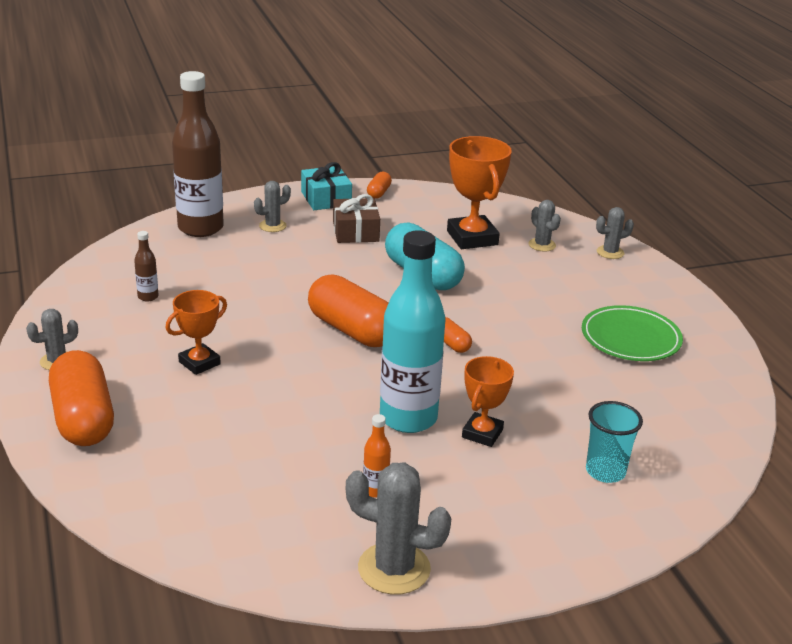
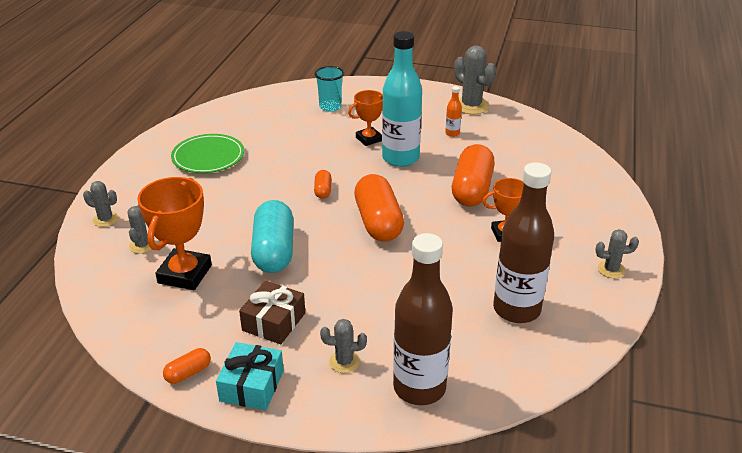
camera: 145 degrees left, 5 degrees up
(83, 419) = (601, 220): orange capsule -> orange capsule (472, 189)
(148, 297) = (516, 309): brown bottle -> brown bottle, size x2.46

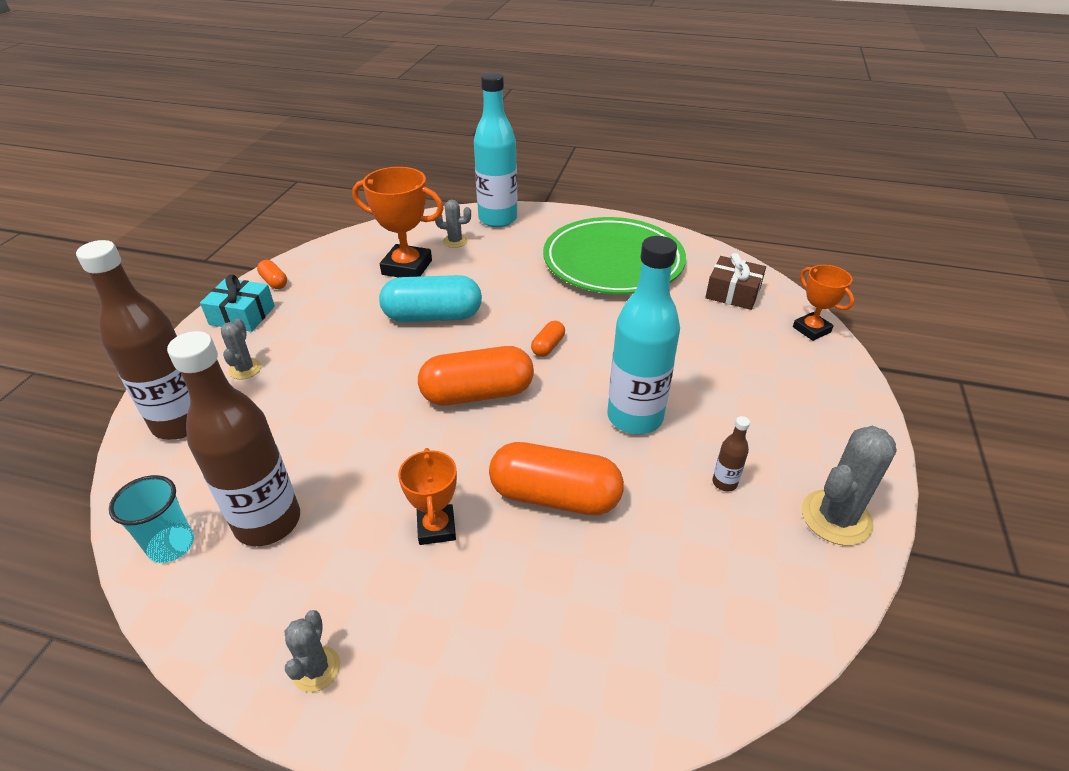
camera: 90 degrees right, 5 degrees up
(105, 219) = (497, 219): grey cactus -> turquoise bottle
(208, 157) = (613, 262): green plate -> green plate, size x1.71
(274, 322) = (321, 322): brown gift -> brown gift (733, 293)
(323, 191) = (548, 346): orange capsule -> orange capsule turned 60 degrees counterclockwise
(330, 107) = (764, 347): turquoise cup -> turquoise cup (171, 545)
(369, 139) = (682, 385): orange trophy -> orange trophy (811, 329)
(452, 133) = (724, 483): orange bottle -> brown bottle

